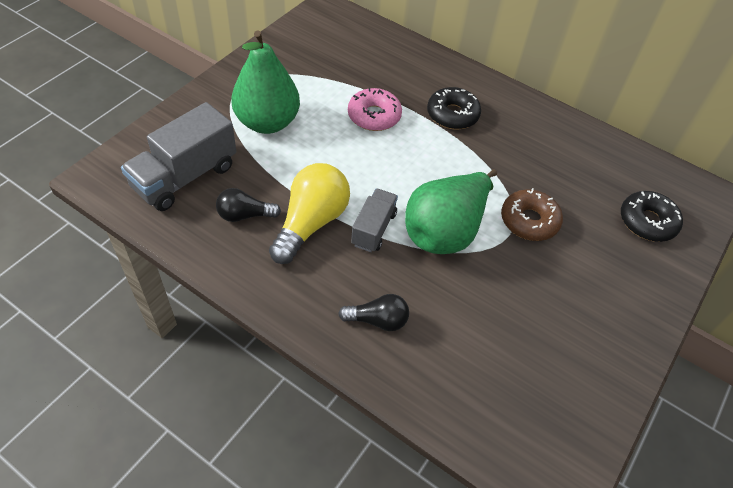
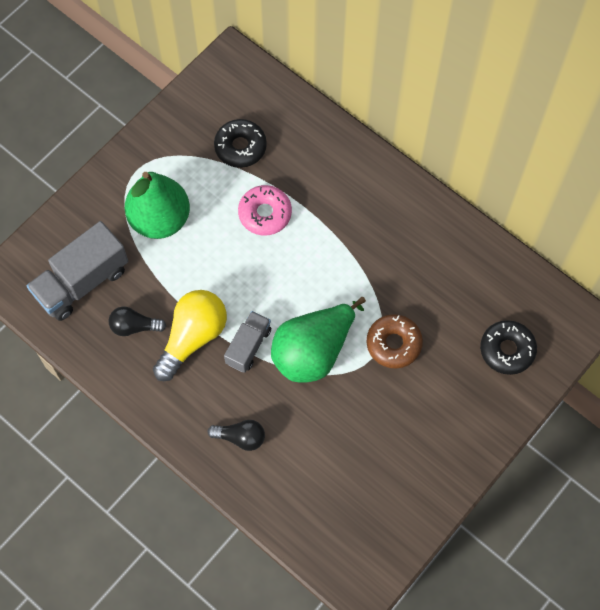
camera: 10 degrees right, 15 degrees up
(452, 115) = (344, 214): black donut -> black donut (240, 147)

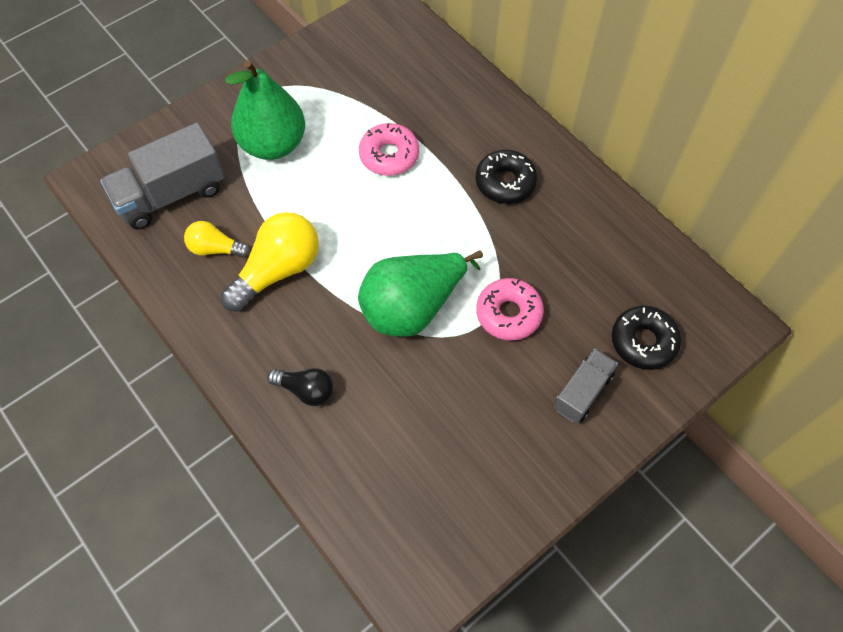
camera: 10 degrees right, 5 degrees down
(134, 326) = (216, 249): black light bulb -> yellow light bulb
(240, 147) = (377, 87): black donut -> black donut (505, 182)
(248, 346) = (339, 290): grey truck -> grey truck (582, 392)
(393, 344) = (508, 313): brown donut -> pink donut

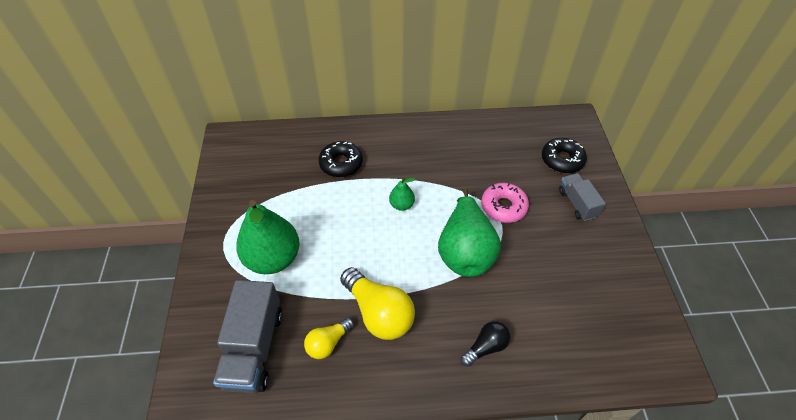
camera: 55 degrees left, 10 degrees down
(278, 270) = (378, 312): yellow light bulb -> yellow light bulb turned 150 degrees clockwise
(389, 155) = (342, 200): pink donut -> none
(427, 212) = (401, 205): none -> green pear
(505, 182) = (412, 157): black donut -> black donut (341, 164)

